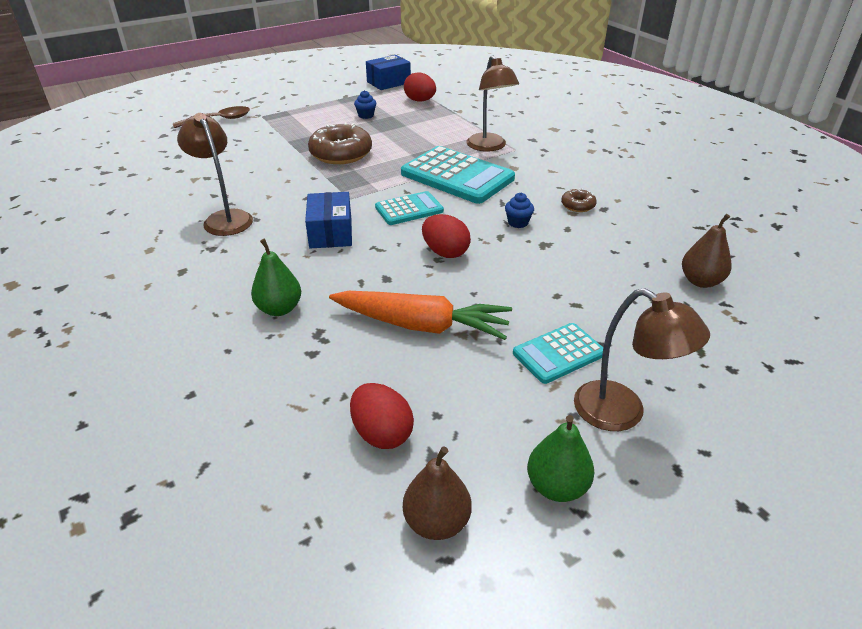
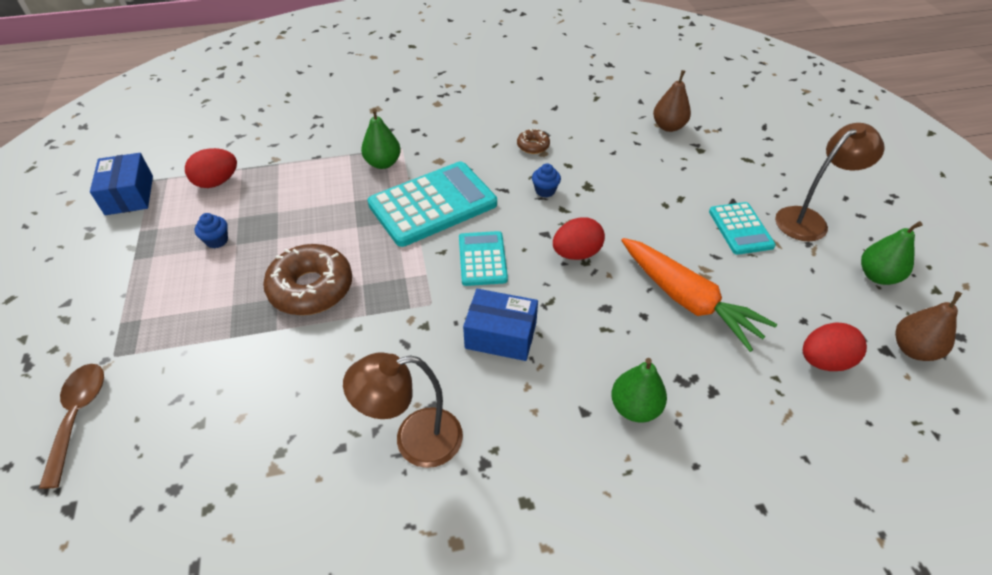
camera: 70 degrees left, 10 degrees up
(422, 325) = (687, 300): orange carrot -> orange carrot turned 105 degrees clockwise
(489, 147) = (383, 163): brown lamp -> green pear

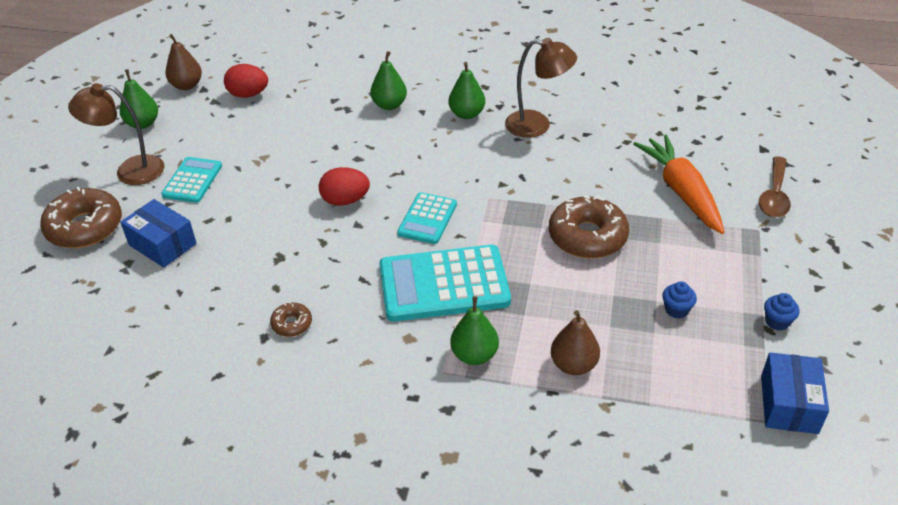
camera: 155 degrees left, 5 degrees down
(217, 182) = (680, 390): red egg -> none
(501, 335) = (448, 162): blue box -> blue box (162, 244)
(521, 428) = (466, 114): none -> green pear
(545, 191) = (324, 265): blue cupcake -> blue cupcake (777, 322)
(668, 127) = (123, 301): brown pear -> brown pear (573, 365)
(687, 300) = (294, 146): orange carrot -> orange carrot (681, 191)
(770, 163) = (85, 227): none -> brown donut

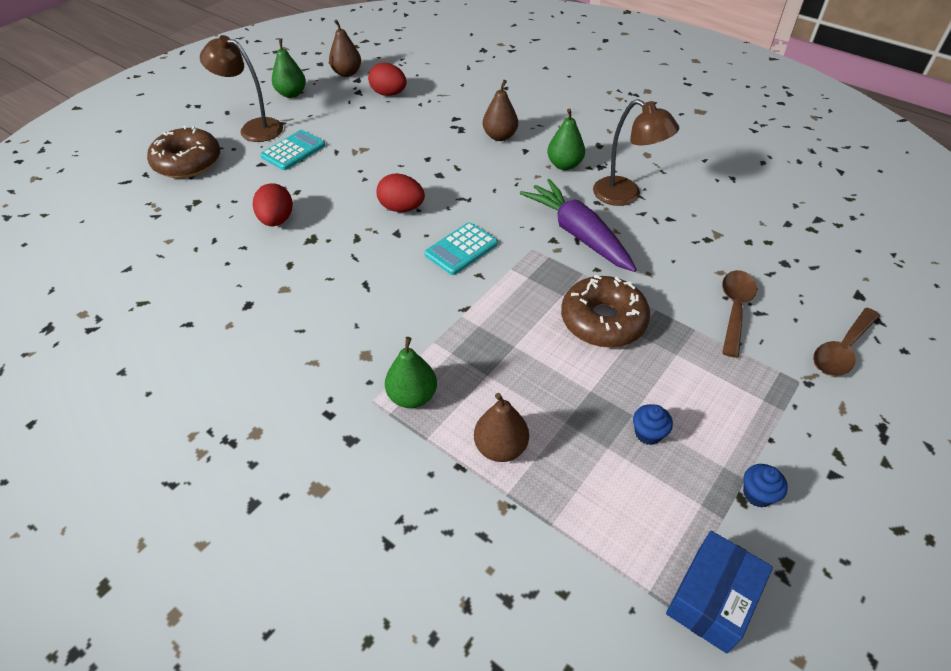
camera: 25 degrees right, 5 degrees up
(162, 244) = (231, 196): blue box -> none
(230, 252) = (277, 220): none -> red egg
(292, 324) = (278, 302): brown donut -> none
(389, 105) = (500, 136): green pear -> brown pear
(444, 284) = (433, 316): turquoise calculator -> none
(519, 172) = (578, 234): none -> purple carrot
(681, 191) = (734, 309): orange carrot -> brown spoon

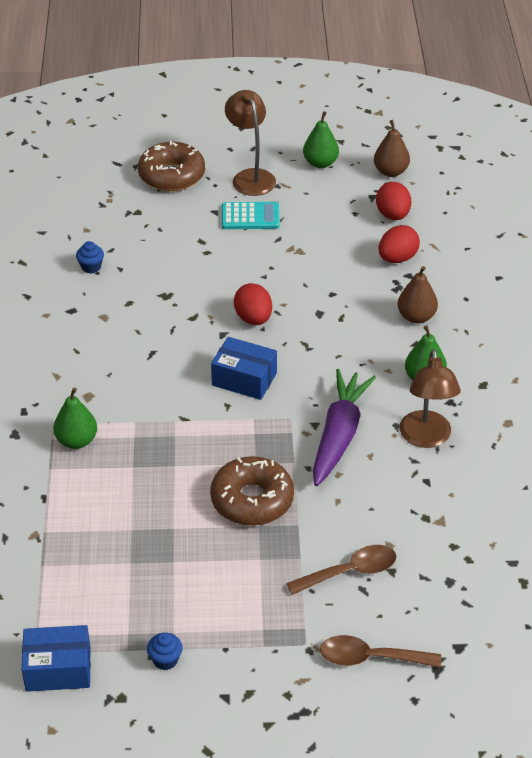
camera: 50 degrees right, 5 degrees down
(277, 220) = (164, 265): red egg -> red egg (397, 258)
(461, 249) = (244, 379): turquoise calculator -> blue box
(500, 447) = (78, 508): brown pear -> none
(648, 433) = (164, 578): blue cupcake -> blue cupcake (91, 267)

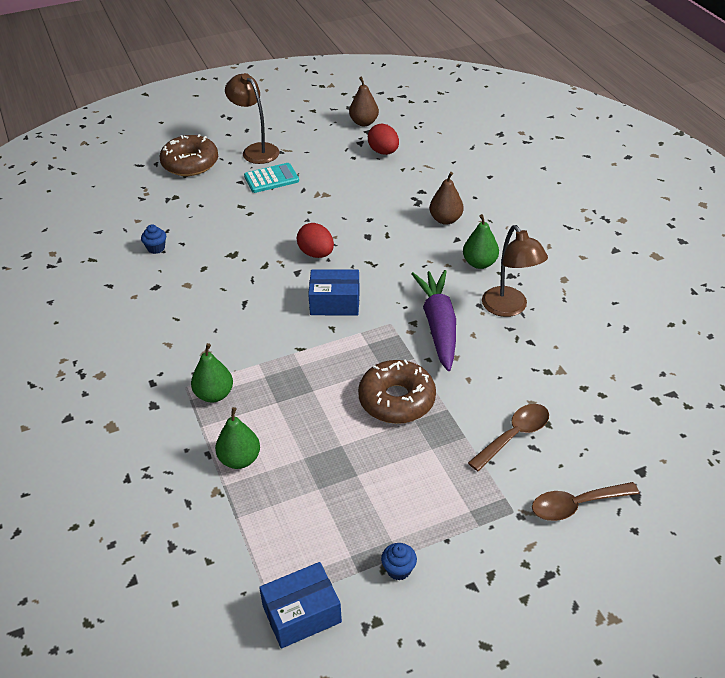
camera: 20 degrees left, 0 degrees up
(320, 163) = (306, 128): green pear -> green pear (239, 459)
(397, 258) = (405, 181): red egg -> none

